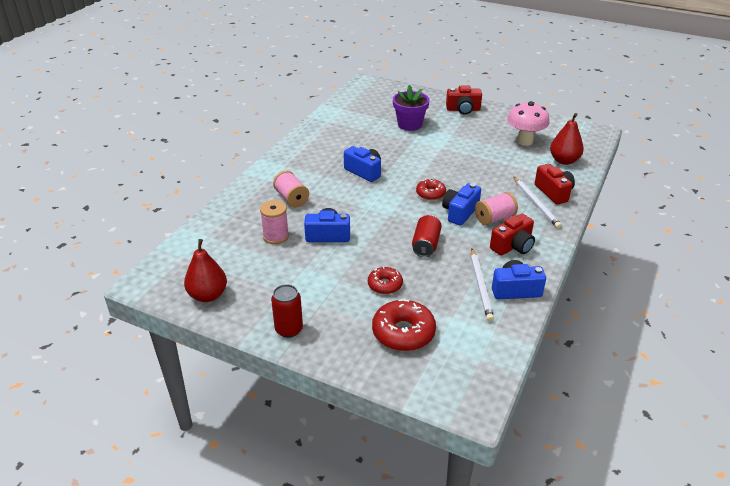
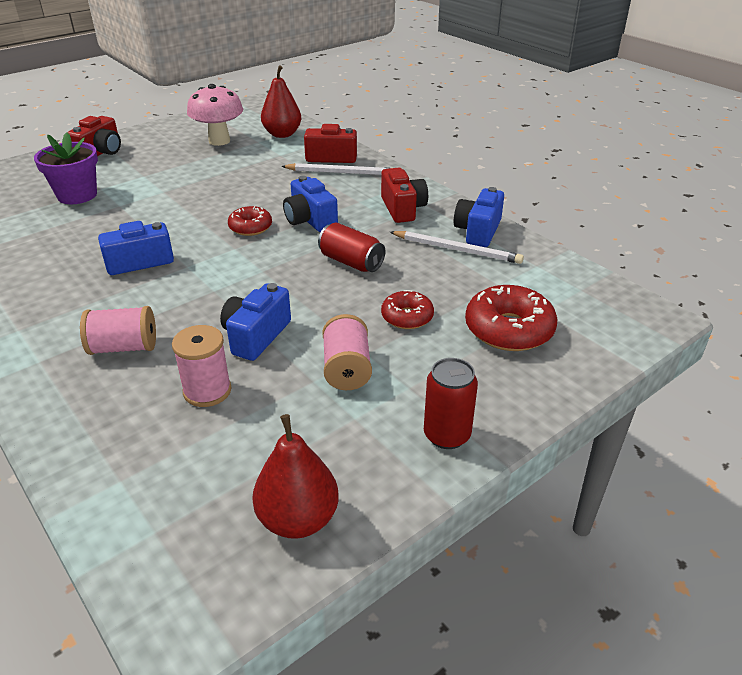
camera: 65 degrees left, 0 degrees up
(494, 218) = (343, 203): pink spool -> pink spool (347, 369)

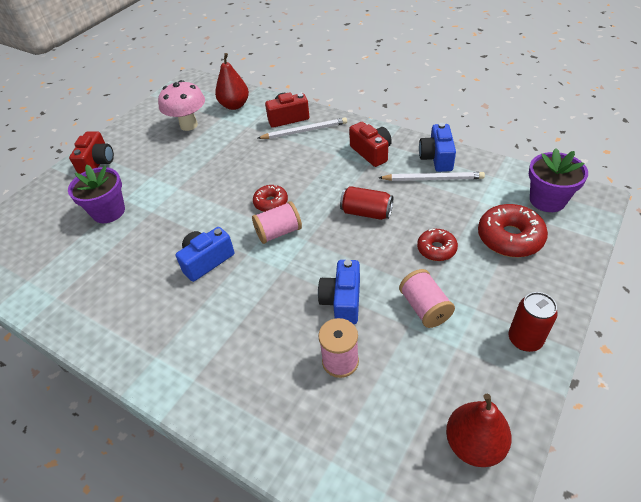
camera: 15 degrees left, 10 degrees up
(124, 347) = (251, 344): pink spool -> pink spool (278, 232)
(310, 220) = (311, 183): blue camera -> none
(589, 305) = (547, 200): none -> purple flower pot

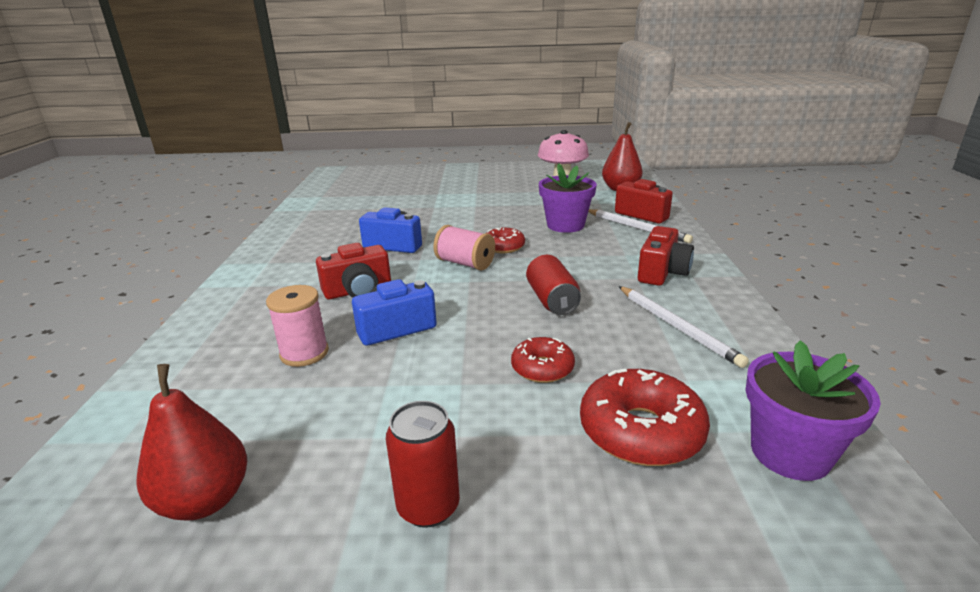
camera: 55 degrees right, 20 degrees down
(98, 163) = (469, 172): red camera -> red camera (358, 291)
(109, 212) = (417, 194): purple flower pot -> purple flower pot (565, 225)
(424, 308) = (426, 388): pink spool -> none
(436, 158) = (724, 318): blue camera -> none

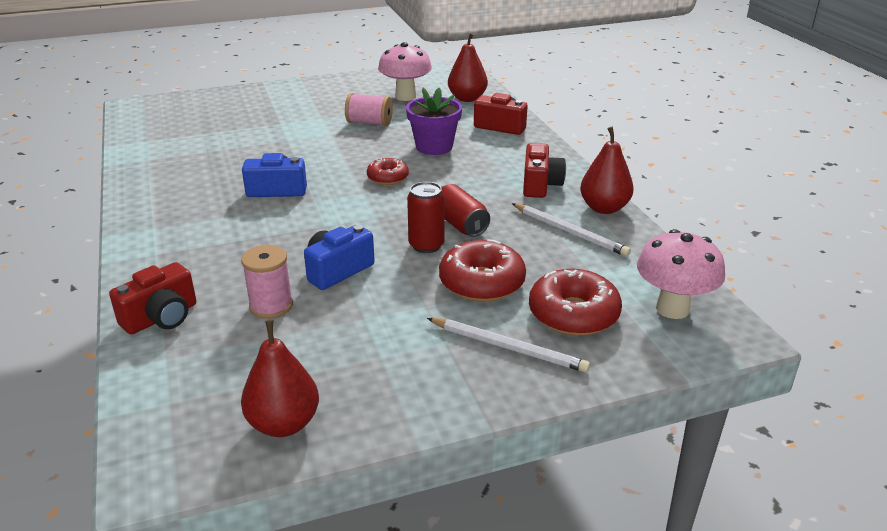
camera: 20 degrees left, 5 degrees up
(358, 291) = (276, 242): red camera -> red camera (161, 317)
(428, 506) = (453, 391): red can -> red can (426, 245)
(465, 263) = (361, 200): pink spool -> pink spool (369, 123)
(542, 368) = (481, 282): red donut -> red donut, size x1.66
(637, 228) = (501, 142): white pencil -> white pencil (508, 347)
(730, 306) = (604, 208): none -> red pear
(790, 453) = (672, 309): purple flower pot -> pink mushroom

